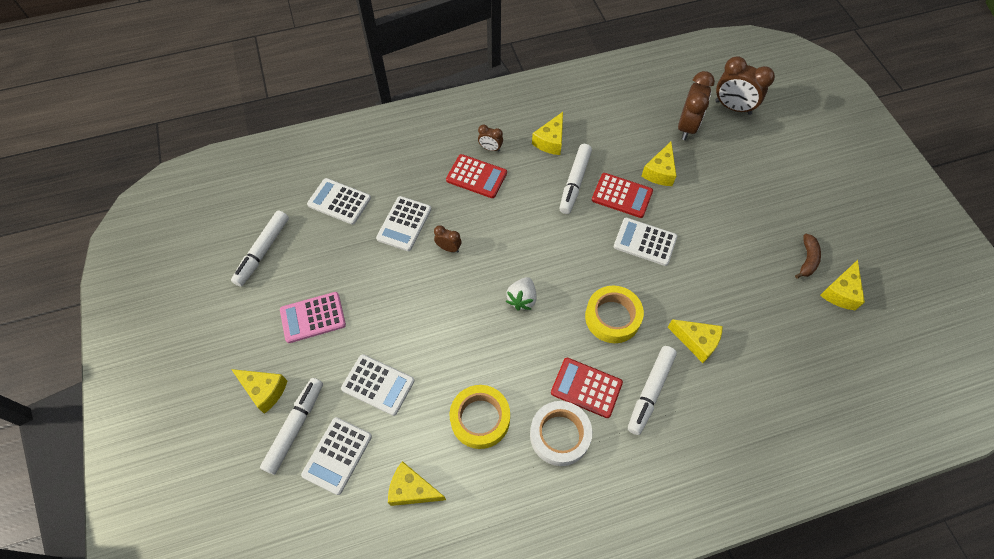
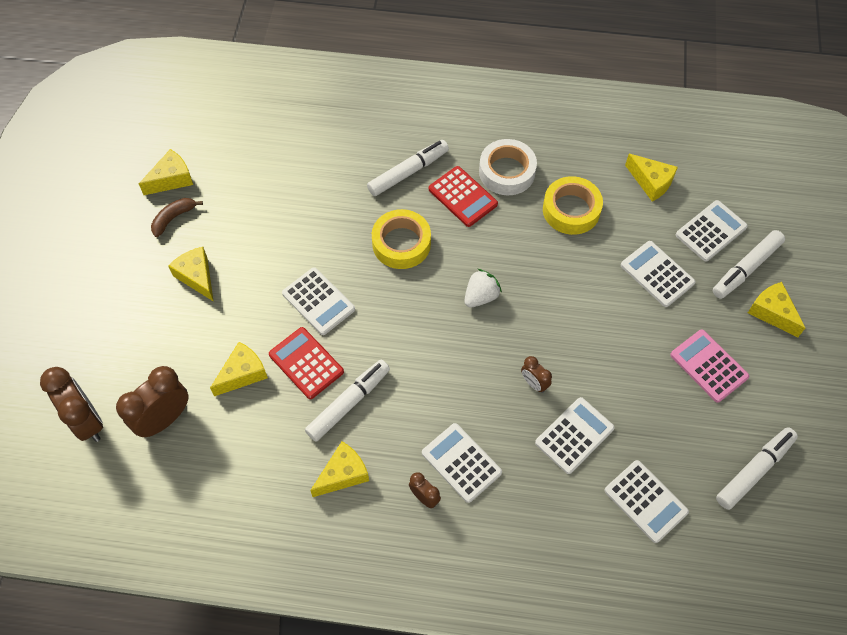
camera: 155 degrees left, 0 degrees up
(313, 317) = (708, 366): pink calculator -> pink calculator turned 135 degrees counterclockwise
(476, 176) = (461, 463): red calculator -> white calculator
(696, 342) = (338, 193): yellow cheese -> yellow cheese (197, 277)

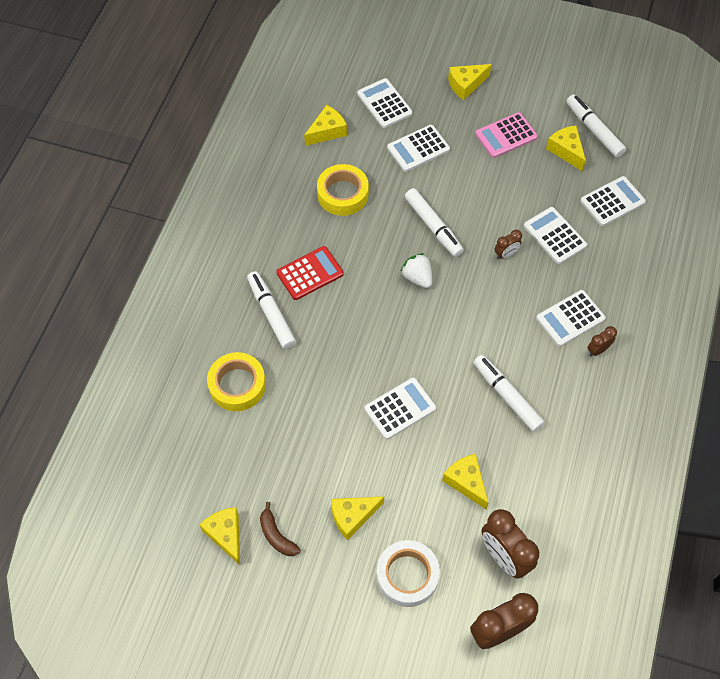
camera: 80 degrees left, 0 degrees up
(306, 363) = (463, 426): red calculator -> none
(343, 474) = (572, 408): yellow cheese -> yellow cheese (566, 151)
(401, 243) = (350, 331): yellow tape -> yellow tape (237, 385)
(507, 172) = (290, 234): white tape -> white tape (407, 575)
(746, 268) = (424, 90): white marker -> white marker (433, 226)

